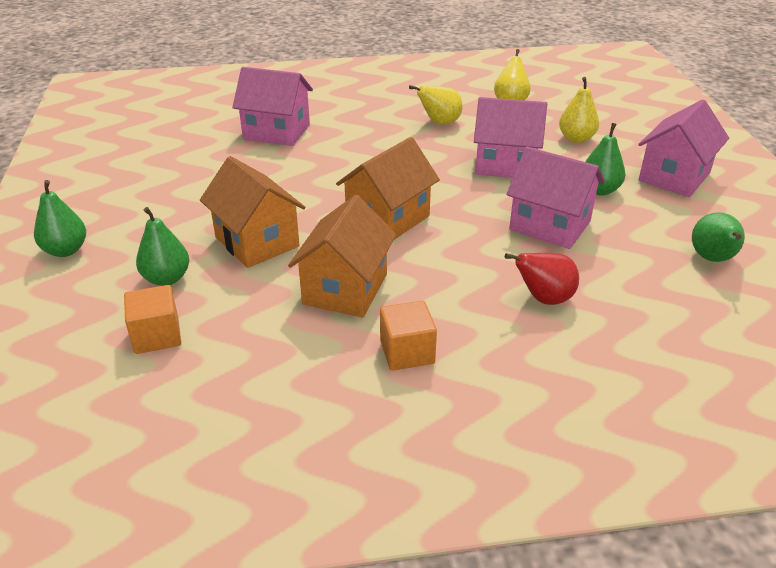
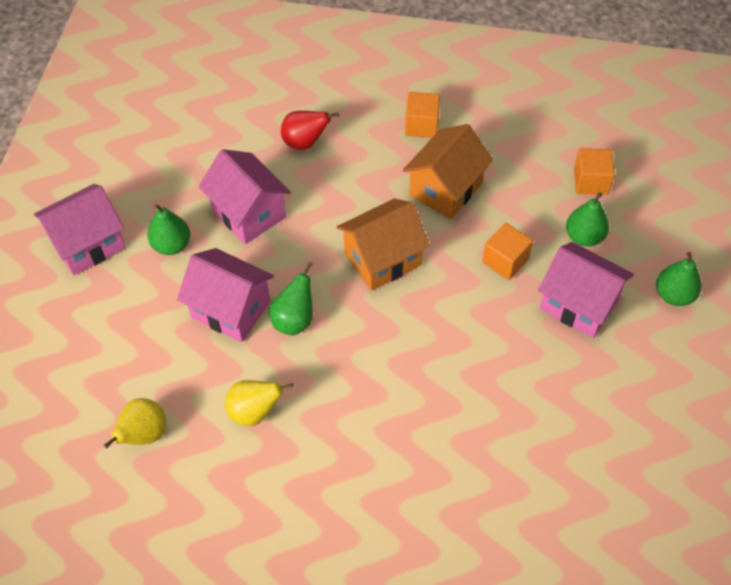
camera: 160 degrees left, 20 degrees up
(257, 242) = (505, 261): orange house -> orange cube
(277, 132) = (452, 449): pink house -> pink house (579, 304)
(576, 139) = (127, 333): yellow pear -> none
(712, 259) = (153, 145): green pear -> green pear (294, 320)

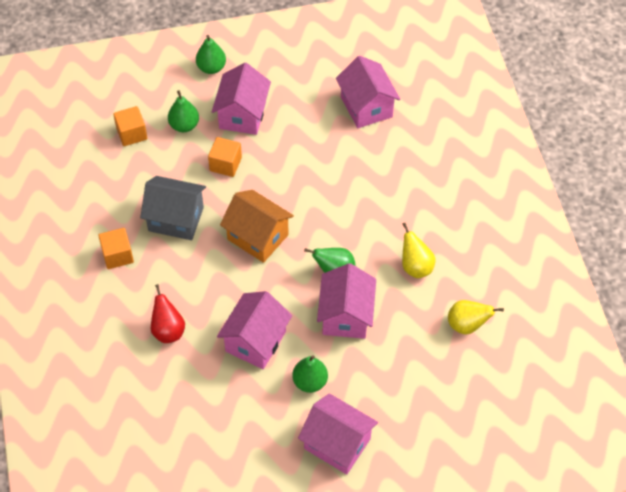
camera: 115 degrees left, 0 degrees up
(446, 189) = (176, 219): orange house -> grey house
(538, 460) = (366, 107): none -> pink house

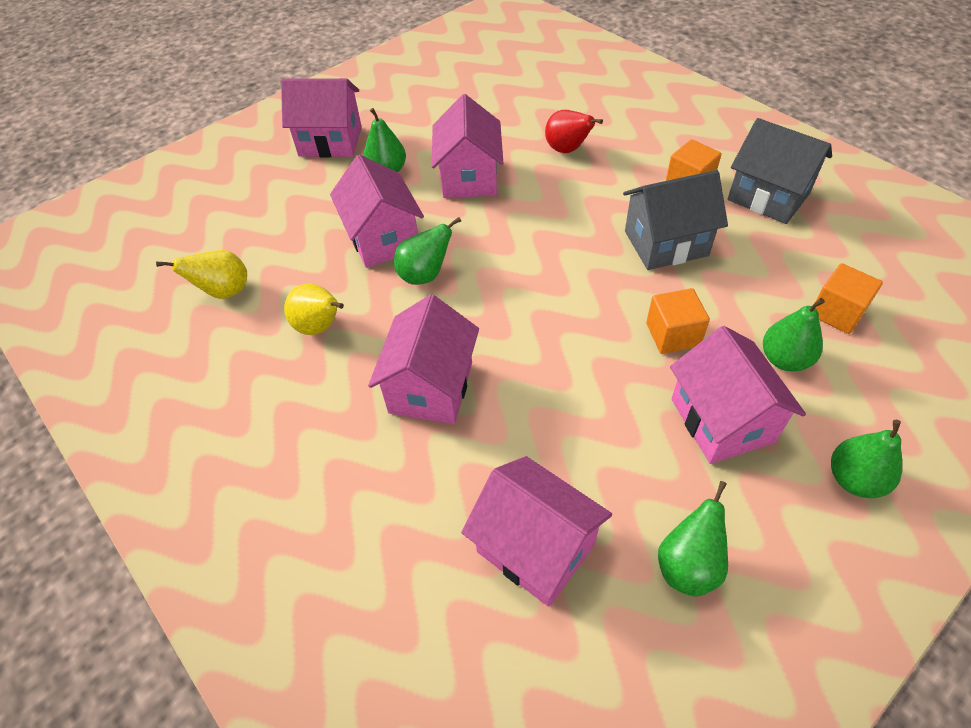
camera: 155 degrees right, 5 degrees down
(82, 219) = (768, 197): none -> grey house
(258, 237) = (550, 269): orange house -> none
(309, 73) = (688, 565): none -> green pear
(371, 198) = (431, 387): none -> pink house

